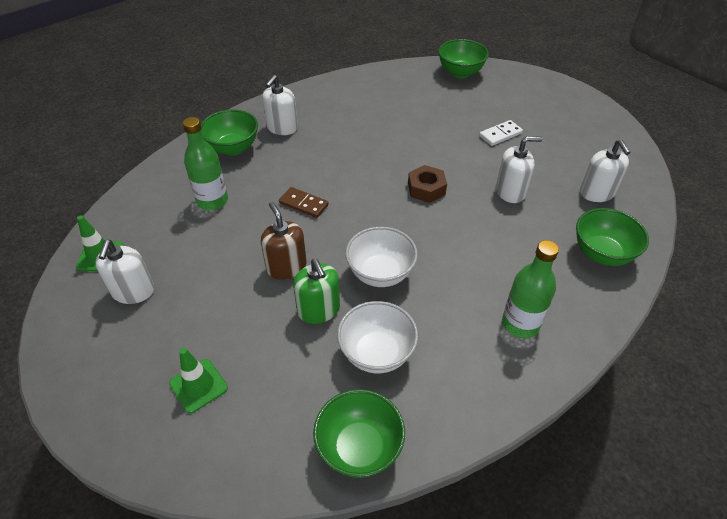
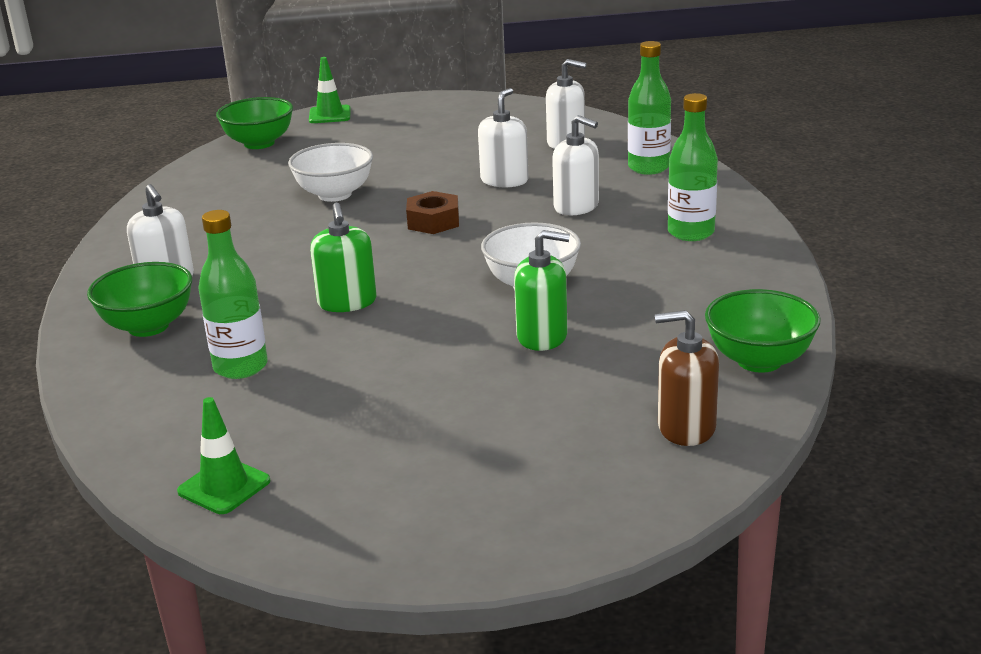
camera: 55 degrees left, 20 degrees down
(133, 291) = (339, 468): white soap dispenser -> white soap dispenser (576, 206)
(198, 386) = (571, 446): green traffic cone -> green traffic cone (330, 115)
(286, 267) = (445, 341): brown soap dispenser -> brown soap dispenser (686, 427)
(303, 204) = (347, 302): brown domino -> green soap dispenser
(376, 353) = (646, 318): white bowl -> white bowl (334, 194)
(500, 135) = (407, 157): white domino -> none
(602, 254) = (648, 168): green bowl -> green bottle

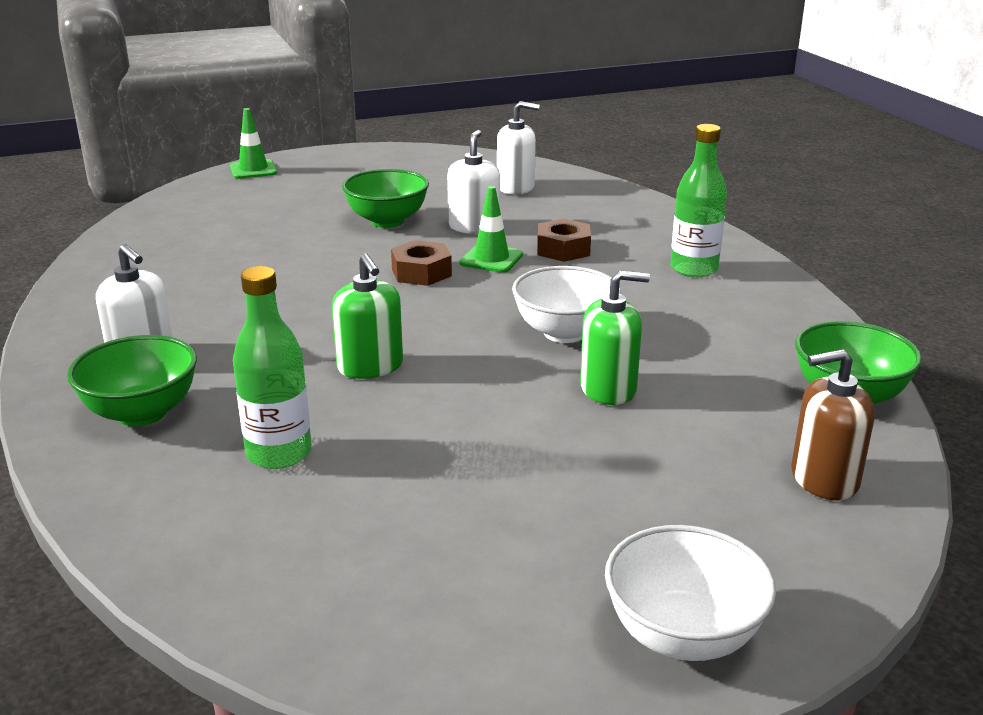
camera: 15 degrees left, 0 degrees up
(224, 486) = (327, 613): green traffic cone -> green traffic cone (491, 259)
(259, 143) = (188, 201): green bowl -> green bowl (387, 221)
(334, 194) = (298, 250): white bowl -> white bowl (682, 636)
(576, 206) = (563, 249): white soap dispenser -> brown nut
(648, 168) = (612, 208): green bottle -> none

